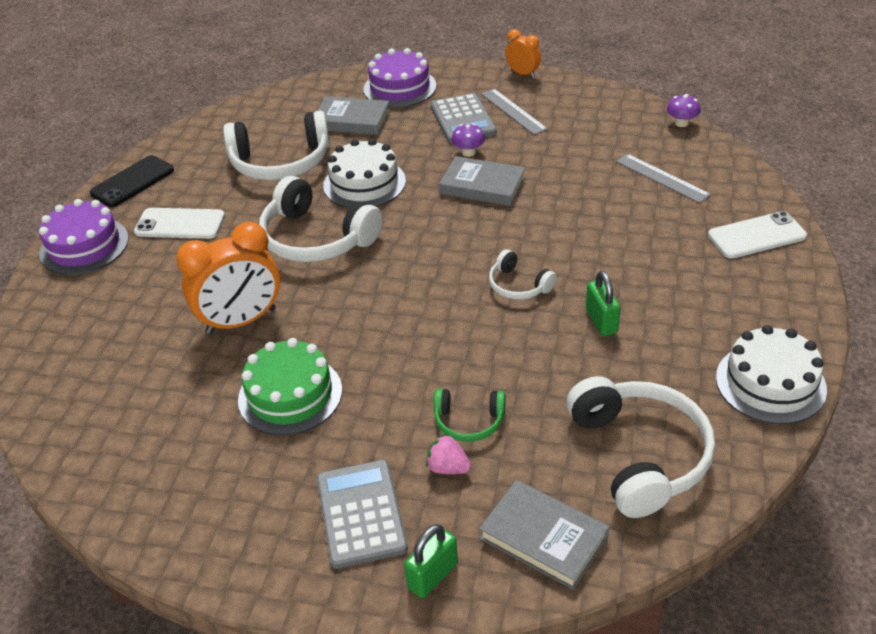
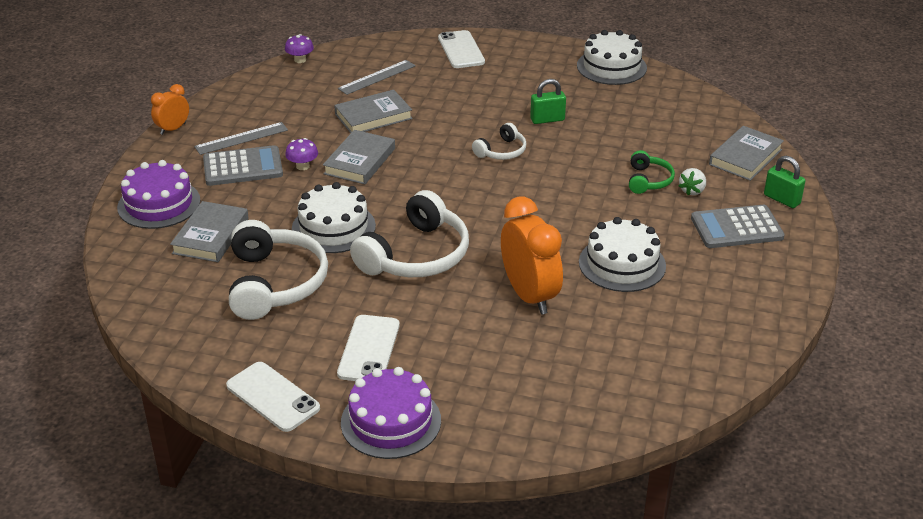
camera: 90 degrees left, 5 degrees down
(133, 182) = (273, 397): black phone -> white phone
(290, 395) = (622, 264): green cake -> white cake
(448, 468) = (692, 191): pink strawberry -> white strawberry
(574, 185) = (373, 116): none -> grey book
(640, 455) = (675, 117): white headphones -> none

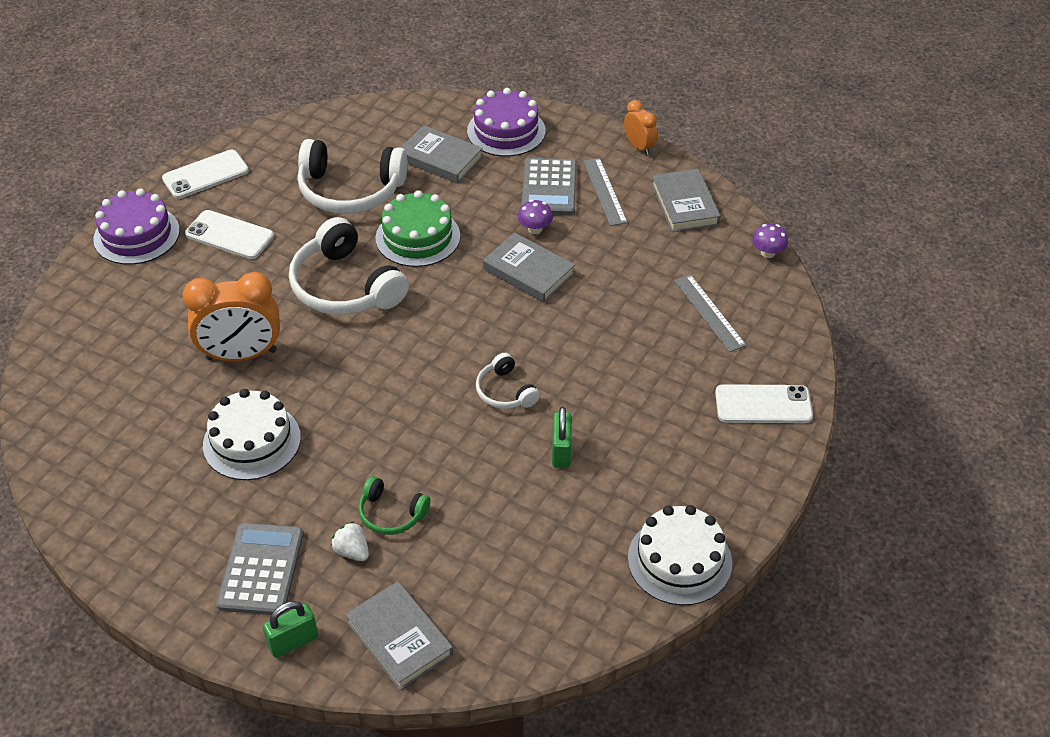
camera: 105 degrees right, 10 degrees up
(333, 227) = (418, 237): white cake -> green cake
(373, 116) = (618, 296): grey book -> grey book (684, 204)

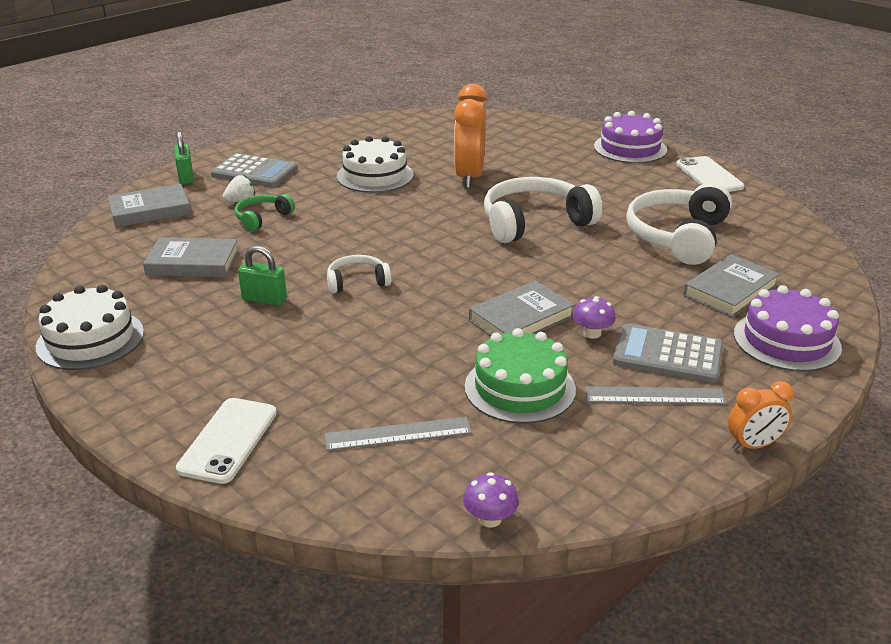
camera: 105 degrees right, 15 degrees down
(229, 235) = (621, 181): white phone -> none
(418, 237) = (596, 263): green cake -> green cake (520, 388)
(684, 204) = (615, 461): grey book -> grey book (193, 263)

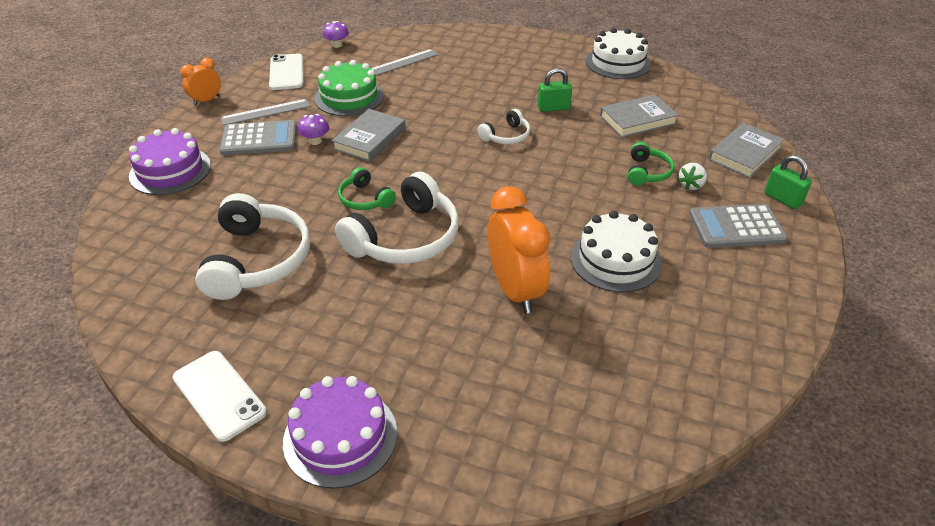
camera: 155 degrees right, 10 degrees up
(228, 440) = (482, 42): white phone -> white phone (286, 72)
(558, 259) = (365, 199): none -> green headphones
(730, 290) = (209, 206): grey book -> none

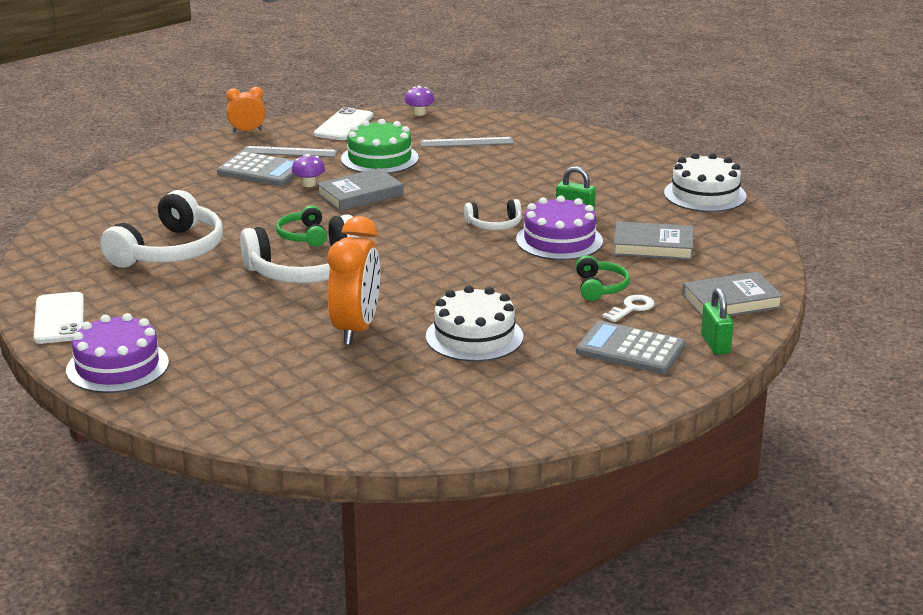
camera: 30 degrees right, 15 degrees down
(170, 171) = (164, 175): purple cake -> purple cake (559, 240)
(647, 172) = (600, 287): green headphones -> green headphones turned 45 degrees counterclockwise
(691, 185) = (631, 308): white strawberry -> white key

